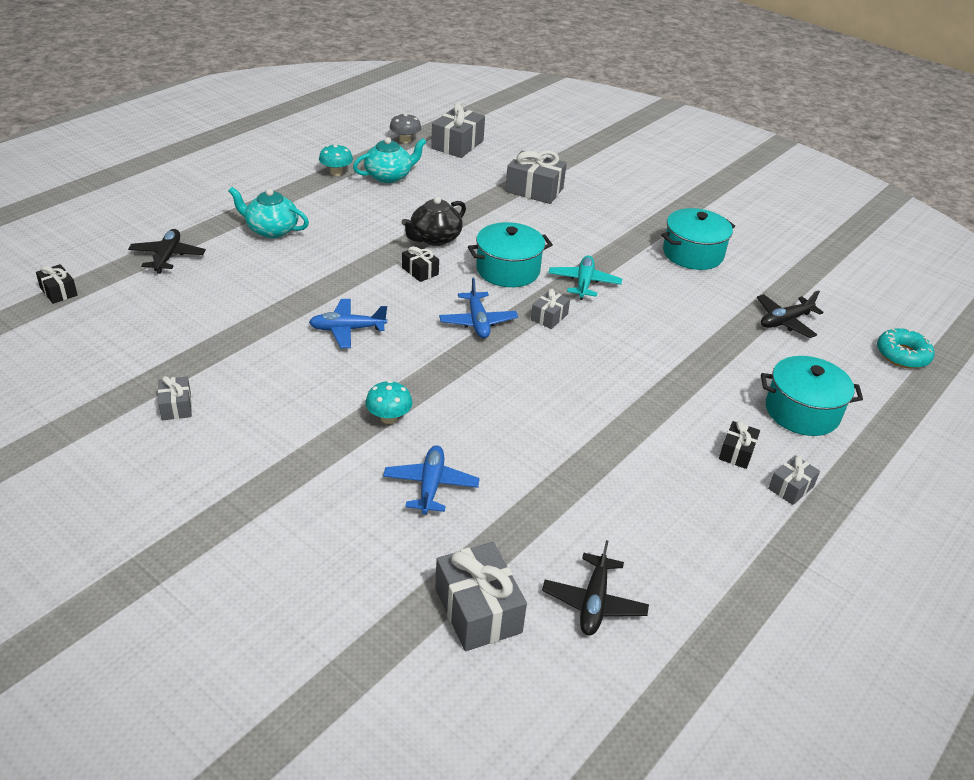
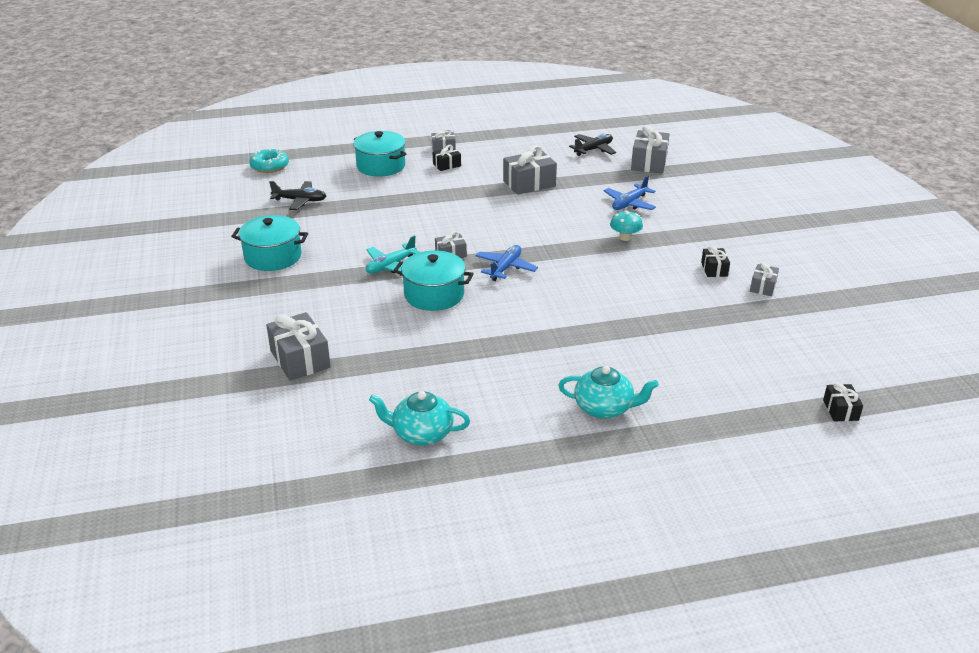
camera: 140 degrees left, 5 degrees down
(167, 257) = (724, 413): black plane -> none
(271, 230) = (604, 408): turquoise teapot -> turquoise teapot turned 45 degrees counterclockwise
(336, 172) = (473, 463): turquoise mushroom -> none
(347, 329) = (607, 295): blue plane -> none
(405, 140) = (339, 486): grey mushroom -> none
(420, 271) = (505, 319): black gift -> black gift (714, 269)
(434, 238) = (459, 343): black teapot -> none
(457, 144) = (289, 453): grey gift -> grey gift (529, 183)

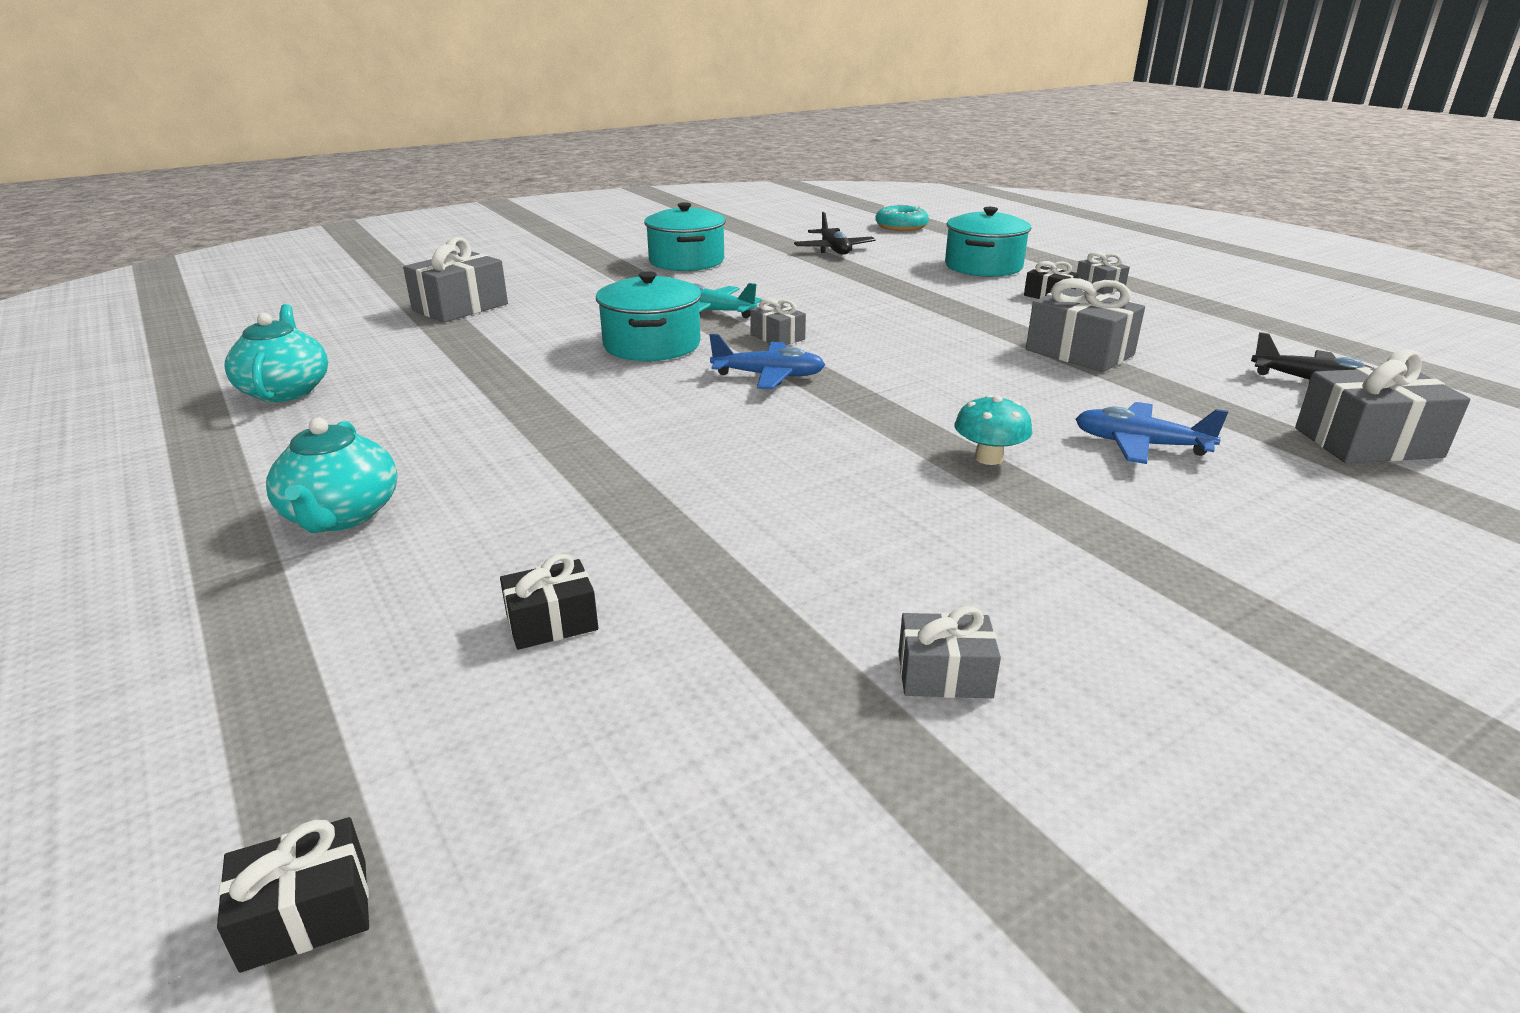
camera: 70 degrees right, 5 degrees down
(714, 269) = (963, 583): black gift -> black gift (552, 622)

